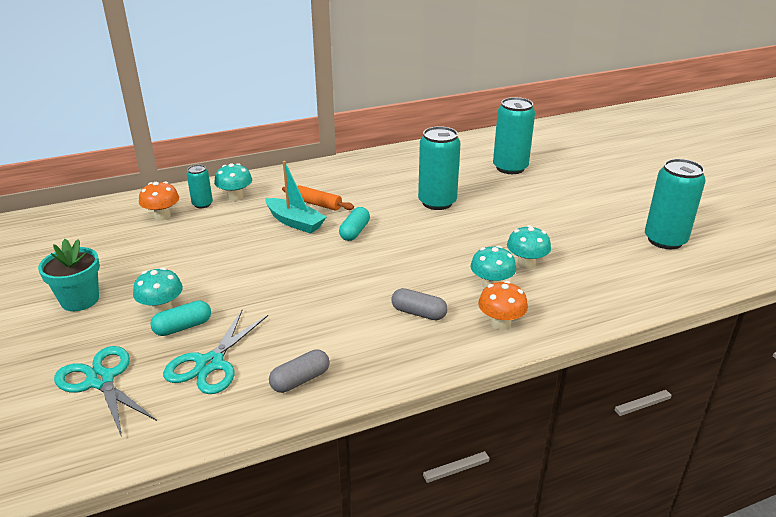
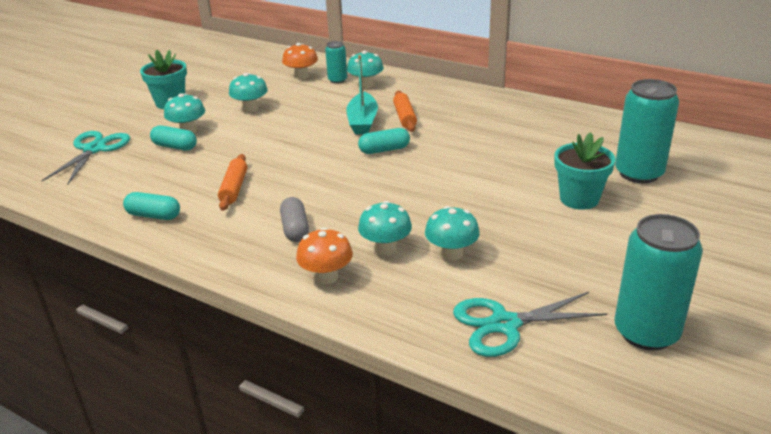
camera: 55 degrees right, 0 degrees up
(178, 262) = (250, 108): none -> turquoise mushroom
(210, 364) = (143, 175): turquoise scissors -> turquoise scissors (504, 324)
(300, 380) = (154, 215): grey capsule -> turquoise capsule
(313, 320) = (234, 188): none -> orange rolling pin
(437, 202) = (496, 164): turquoise can -> none
(515, 196) = (579, 199): none -> turquoise flower pot

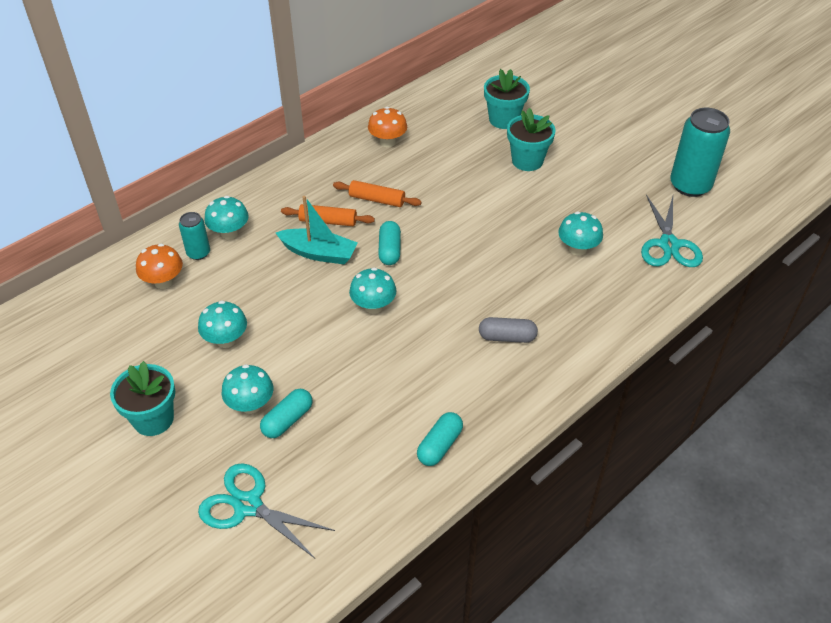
camera: 75 degrees left, 15 degrees up
(234, 188) = (412, 374): orange rolling pin -> orange rolling pin (377, 200)
(326, 277) = (586, 328): orange mushroom -> orange mushroom (388, 142)
(385, 248) = (557, 284): turquoise mushroom -> turquoise mushroom (373, 306)
(639, 173) = (503, 119): turquoise can -> turquoise flower pot

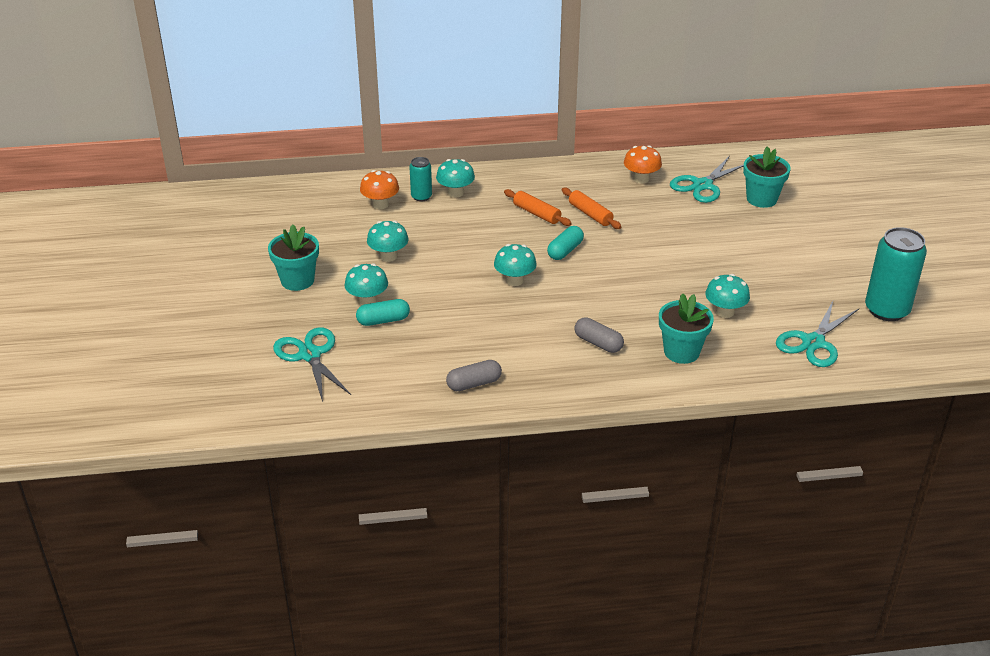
camera: 35 degrees right, 10 degrees down
(319, 253) = (508, 231): turquoise boat -> none
(439, 445) = (474, 384): turquoise capsule -> grey capsule
(444, 126) = (702, 185): none -> turquoise scissors
(527, 161) = (749, 235): turquoise flower pot -> turquoise flower pot (681, 352)

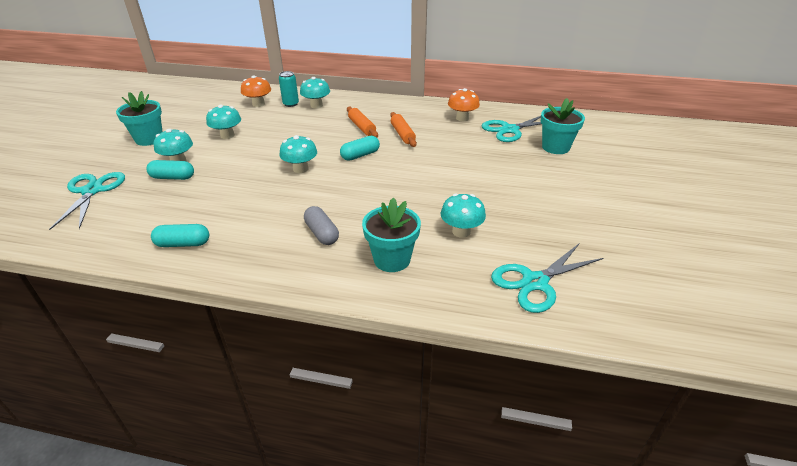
camera: 20 degrees right, 0 degrees up
(474, 384) = (183, 244): grey capsule -> turquoise capsule
(887, 310) = (635, 266): turquoise can -> none

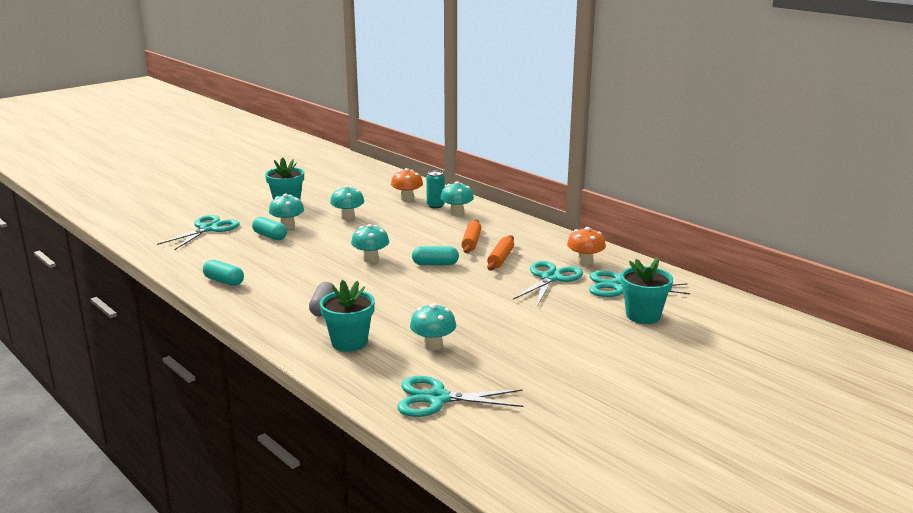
camera: 35 degrees right, 15 degrees down
(459, 138) = (550, 278): none -> turquoise scissors

